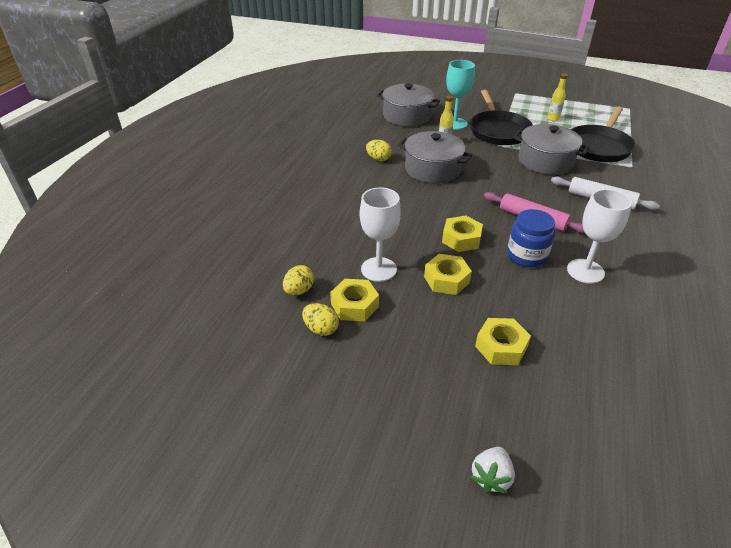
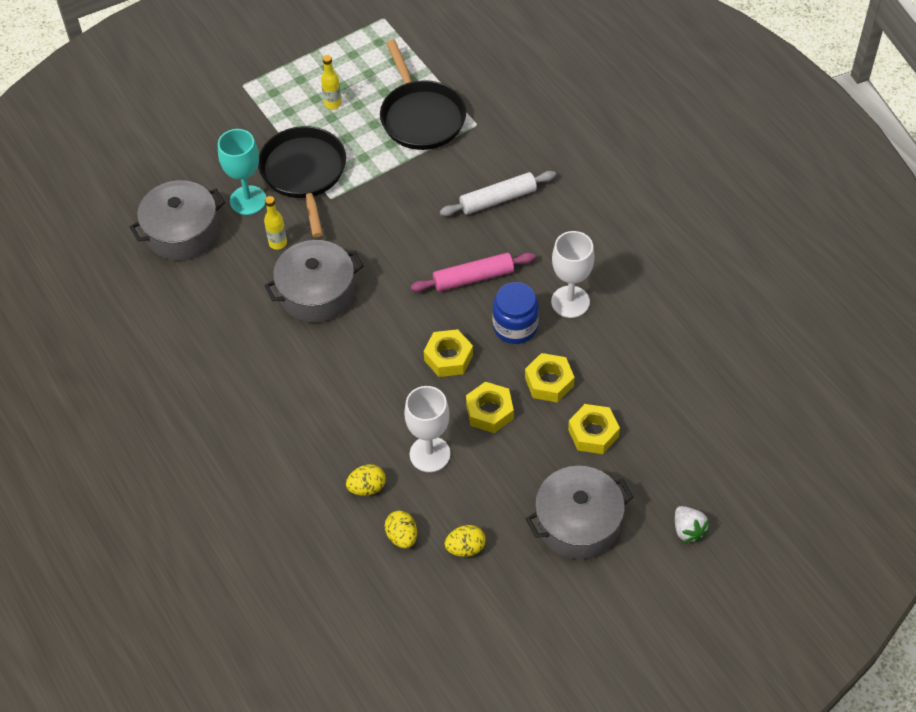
camera: 50 degrees left, 15 degrees up
(354, 305) = (459, 504): yellow nut -> yellow nut (549, 382)
(378, 159) = (247, 327): yellow egg -> yellow egg (367, 487)
(498, 131) = (304, 173): black pan -> black pan turned 135 degrees counterclockwise
(545, 161) = (400, 185): grey pot -> grey pot (578, 523)

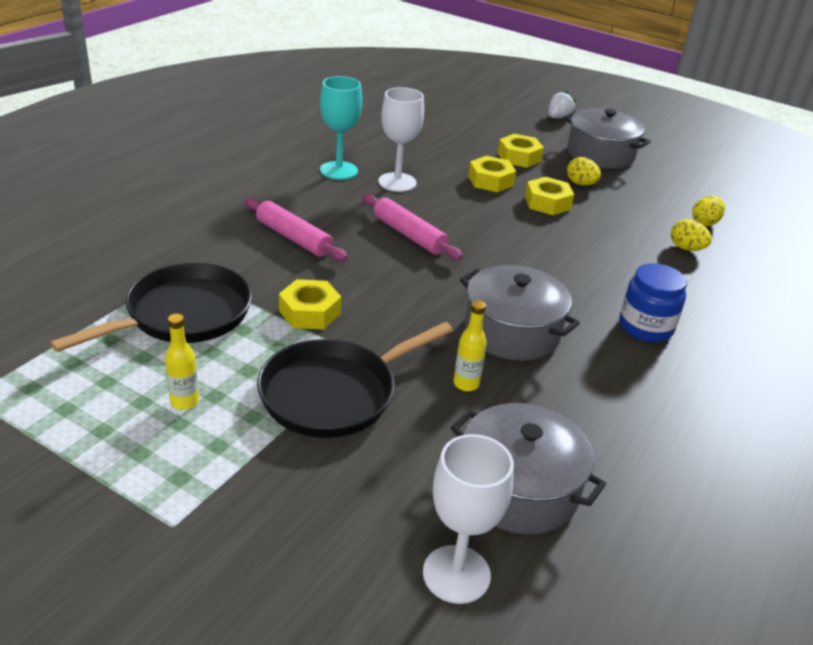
camera: 120 degrees left, 20 degrees down
(248, 200) = (415, 435): turquoise goblet -> turquoise goblet (338, 170)
(430, 454) = (619, 224): white goblet -> white goblet (456, 574)
(448, 357) = (513, 232): yellow nut -> yellow nut (309, 312)
(465, 548) = (676, 194): yellow egg -> yellow egg (581, 184)
(498, 199) = (294, 238): white rolling pin -> pink rolling pin
(515, 327) = (448, 204): blue jar -> blue jar (645, 327)

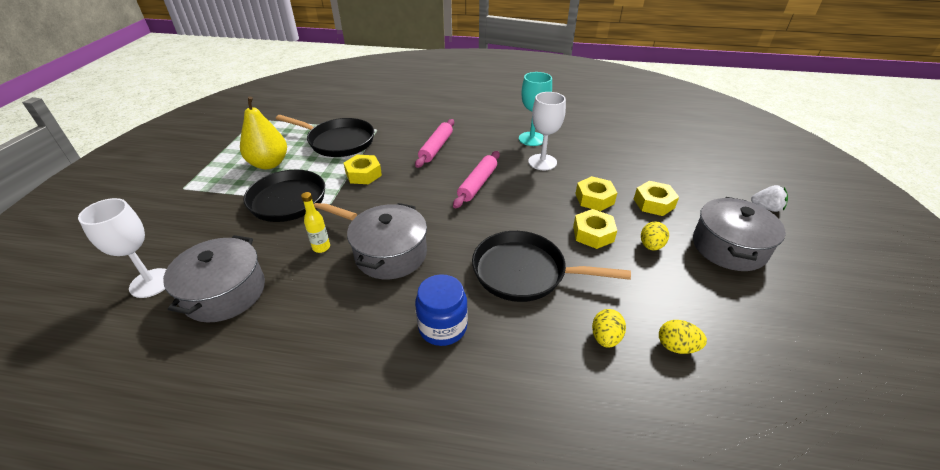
camera: 70 degrees right, 5 degrees up
(184, 402) = (269, 164): yellow bottle -> yellow pear
(586, 257) = (524, 272): none -> black pan

